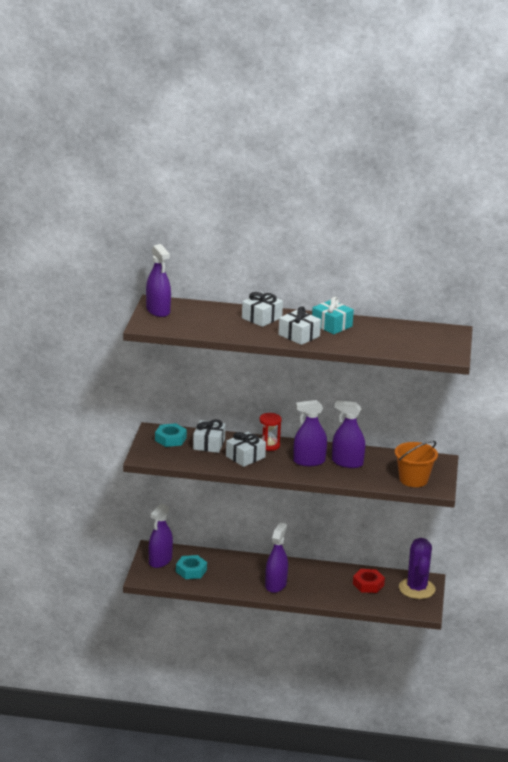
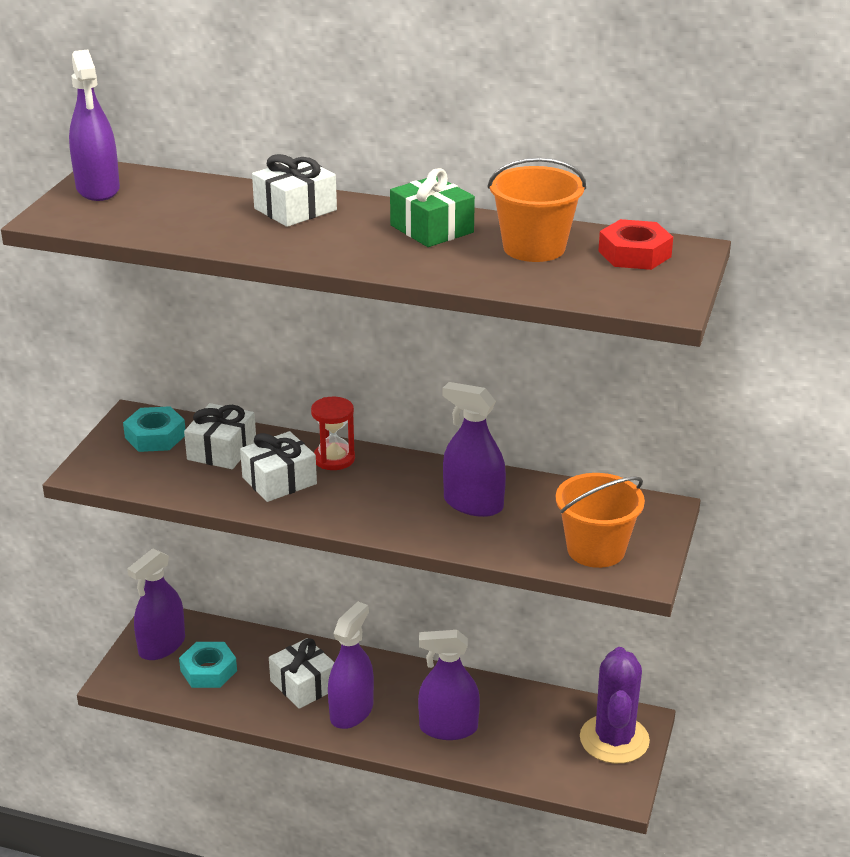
camera: 10 degrees right, 5 degrees up
(299, 335) = (353, 247): white gift -> white gift (303, 685)
(309, 461) = (399, 497): purple spray bottle -> purple spray bottle (448, 728)
(331, 325) = (431, 229): turquoise gift -> green gift
(368, 584) = (524, 723): red nut -> red nut (634, 254)
(383, 333) = (534, 248): none -> orange bucket

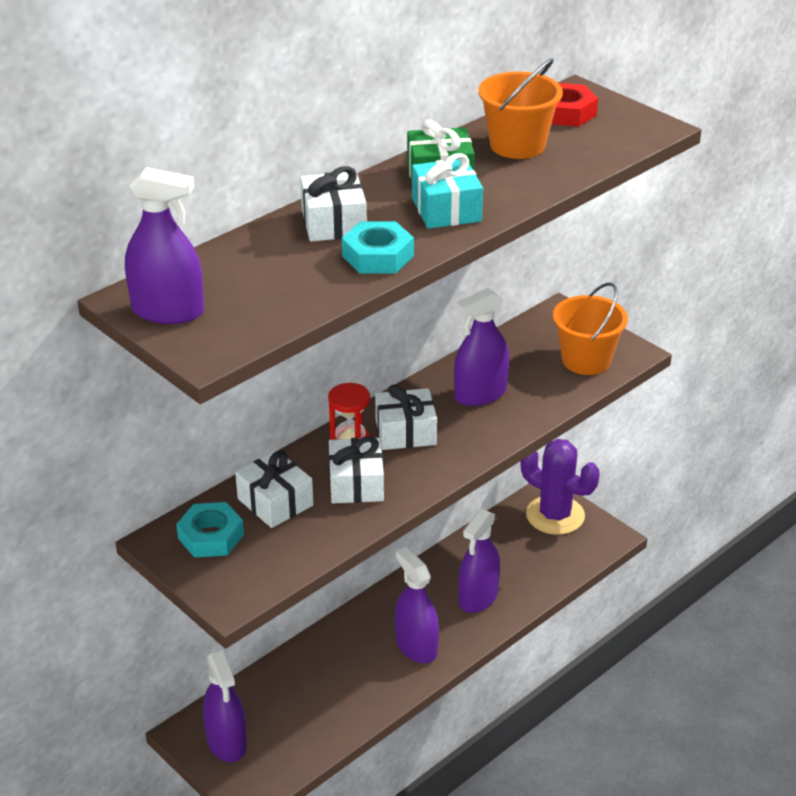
camera: 60 degrees left, 5 degrees up
(208, 671) = (290, 720): turquoise nut -> turquoise nut (378, 256)
(303, 685) = (359, 663): white gift -> white gift (405, 432)
(370, 247) = (446, 209): none -> turquoise gift

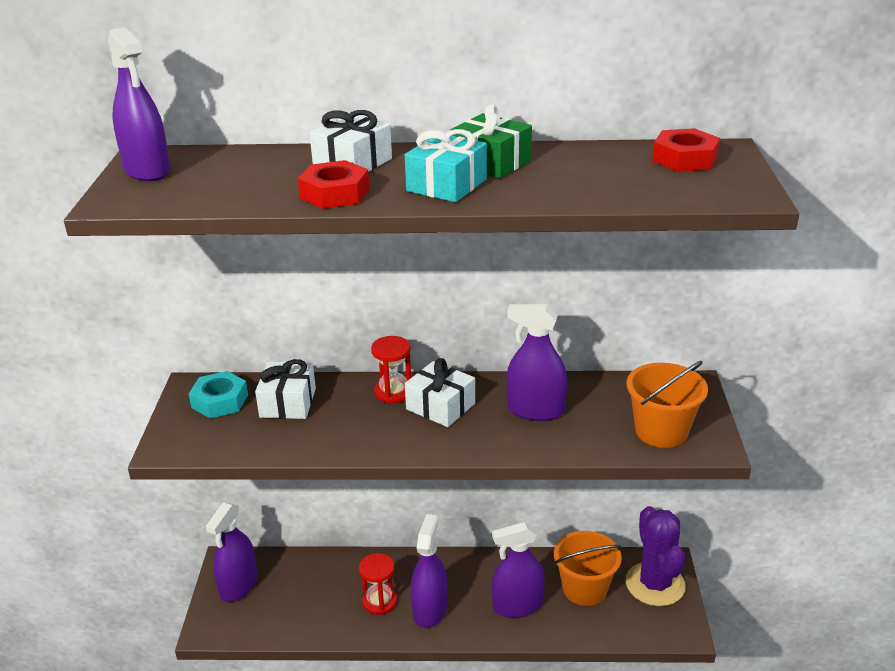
camera: 45 degrees right, 5 degrees down
(356, 484) = (354, 421): white gift -> none
(368, 668) = (379, 601): none -> red hourglass
(378, 256) = (335, 193): turquoise nut -> red nut
(517, 145) = (594, 166): orange bucket -> orange bucket (584, 589)

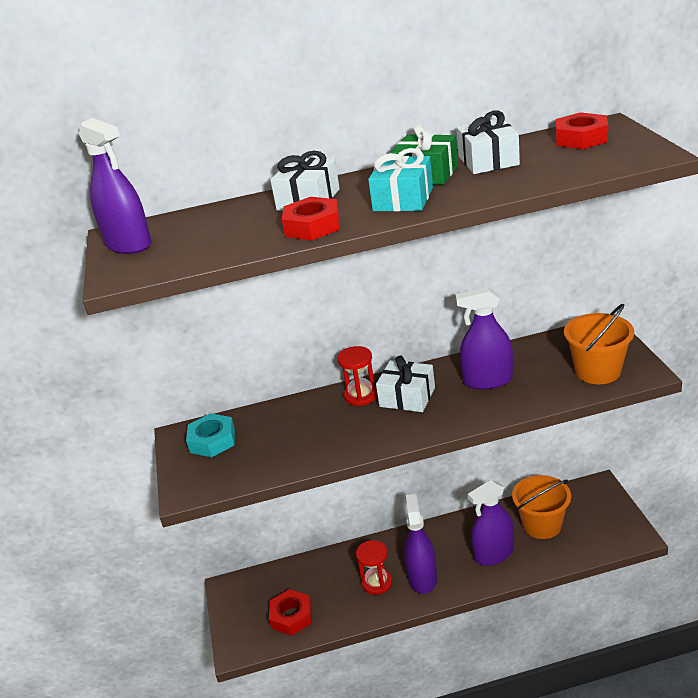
camera: 10 degrees left, 0 degrees up
(239, 585) = (248, 604): purple spray bottle -> none
(276, 612) = (291, 616): none -> red nut
(288, 403) = (274, 427): white gift -> white gift (488, 161)
(655, 584) = (596, 506): purple cactus -> none

